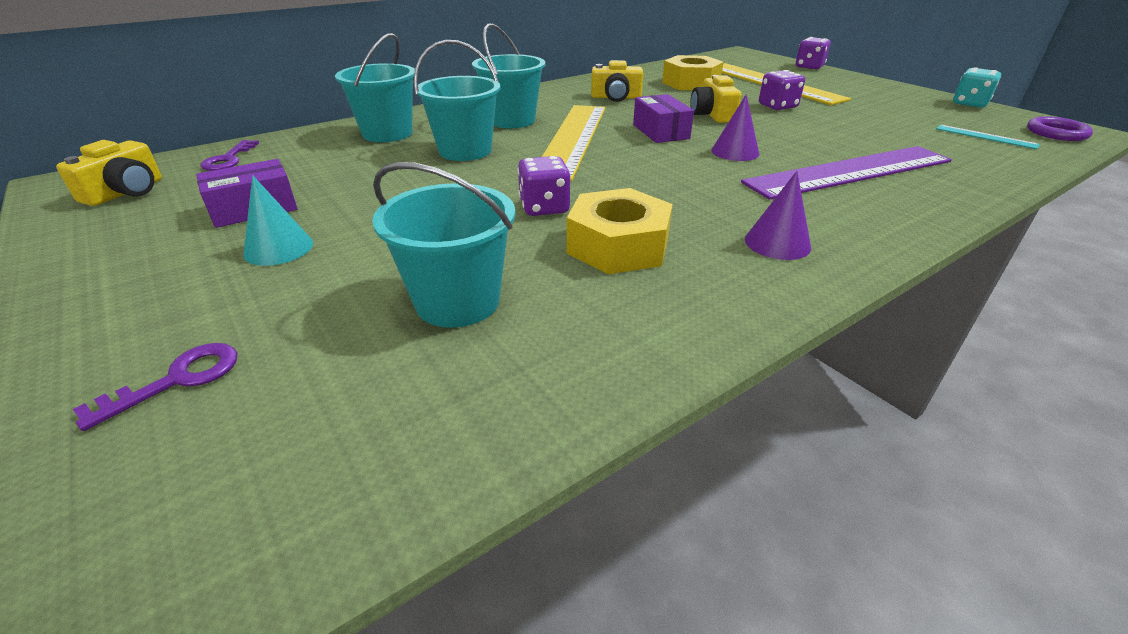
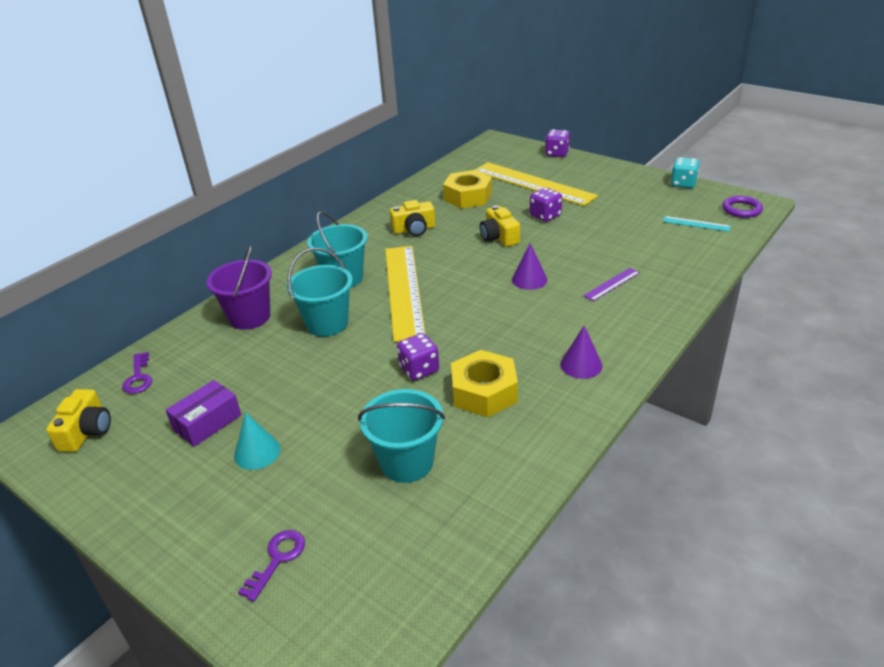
camera: 15 degrees left, 0 degrees up
(387, 133) = (249, 317): turquoise bucket -> purple bucket
(660, 132) = (467, 267): purple box -> none
(849, 172) = (611, 284): purple ruler -> purple ruler, size x0.43

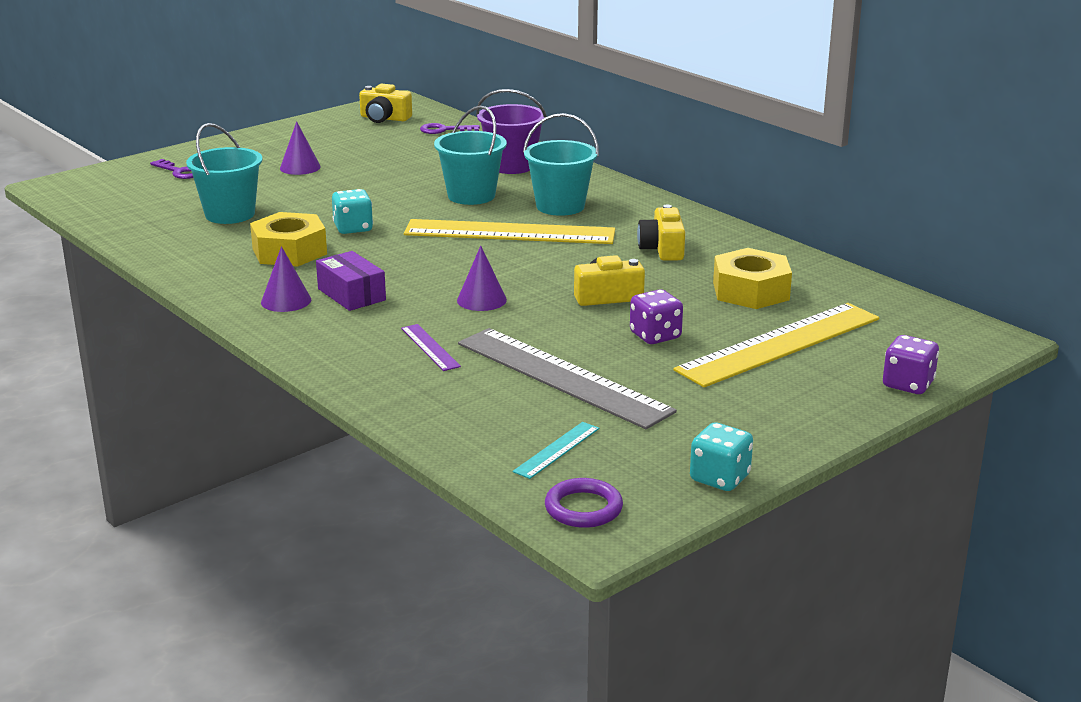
camera: 100 degrees right, 10 degrees down
(207, 422) = (356, 152): purple box -> purple box (351, 294)
(257, 452) = (300, 167): turquoise cone -> purple cone
(419, 369) = (353, 228): purple dice -> turquoise dice
(616, 235) = (562, 377): none -> grey ruler

